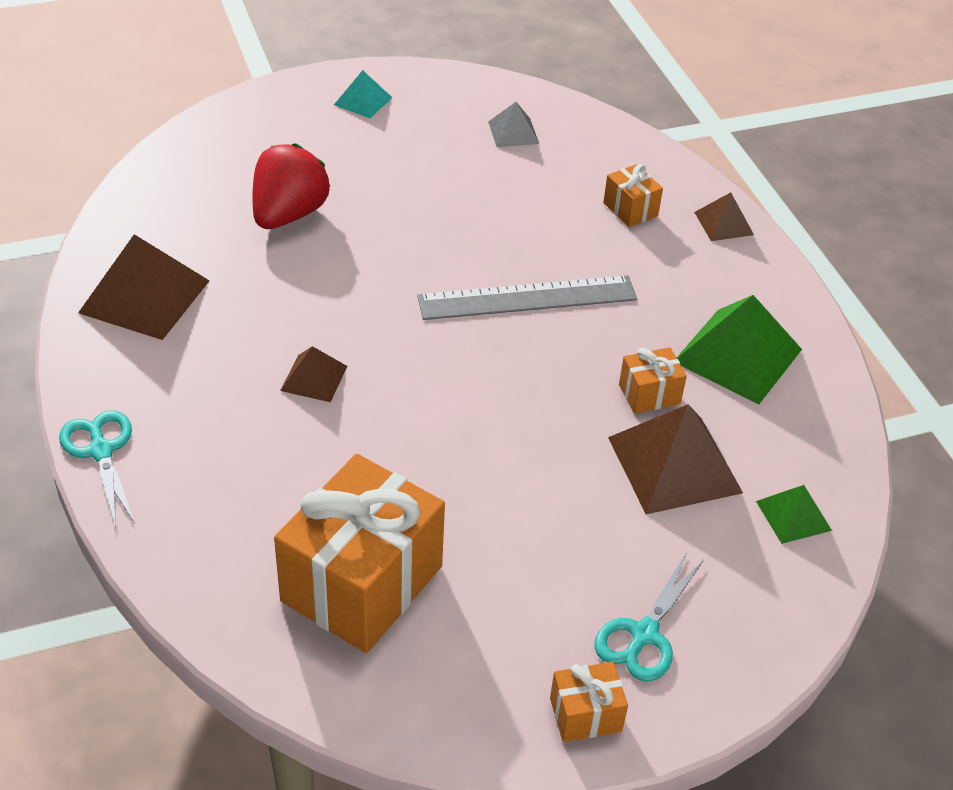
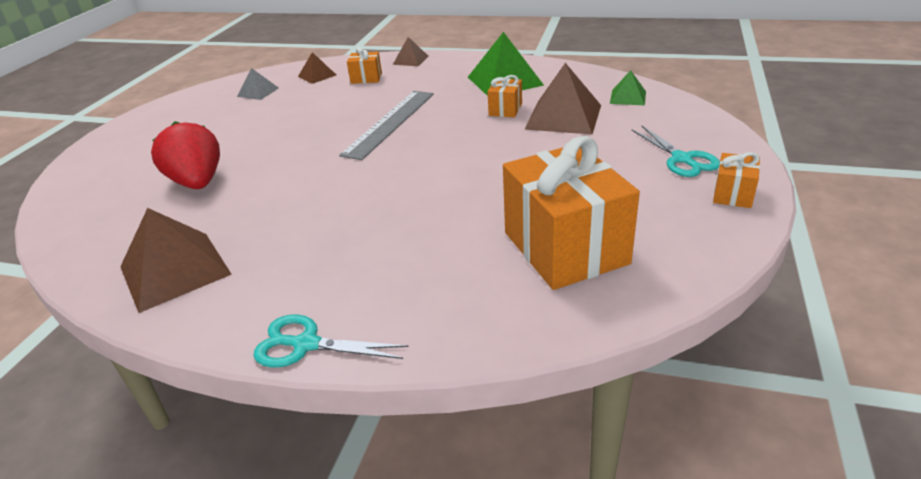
camera: 50 degrees left, 10 degrees down
(314, 378) = (358, 215): brown pyramid -> brown pyramid (317, 75)
(363, 101) = (148, 128): turquoise pyramid -> none

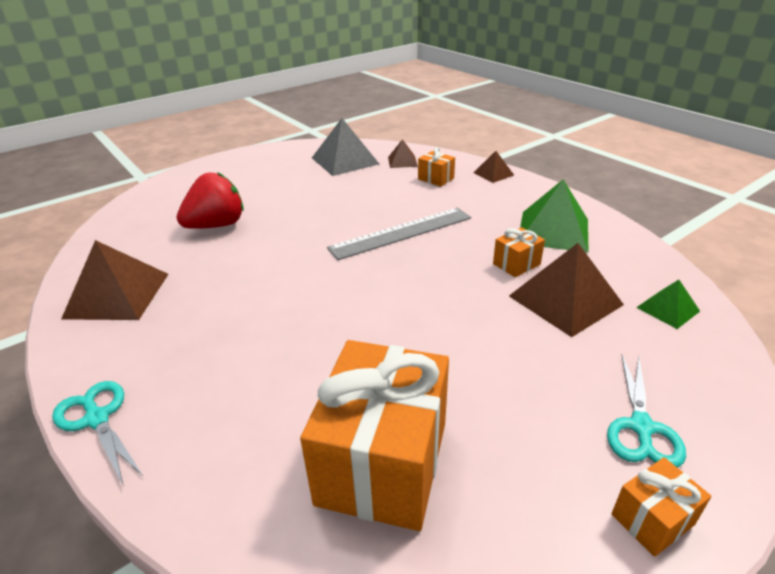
camera: 35 degrees right, 0 degrees up
(198, 182) = (216, 225): red strawberry -> red strawberry turned 45 degrees clockwise
(258, 92) = (345, 160): grey pyramid -> grey pyramid, size x1.89

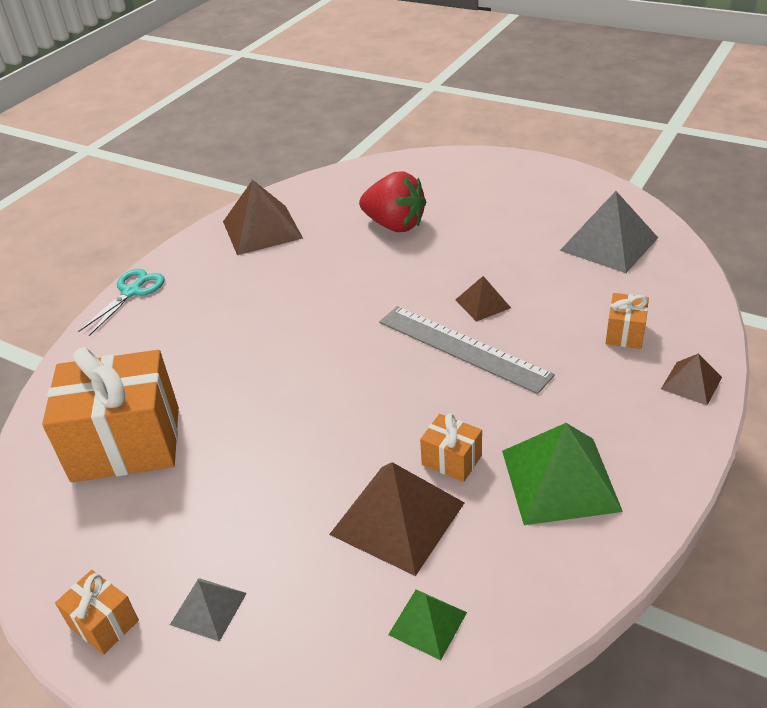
camera: 70 degrees right, 5 degrees up
(402, 161) = (652, 289): brown pyramid -> brown pyramid (483, 303)
(641, 427) = (208, 608): turquoise scissors -> grey pyramid

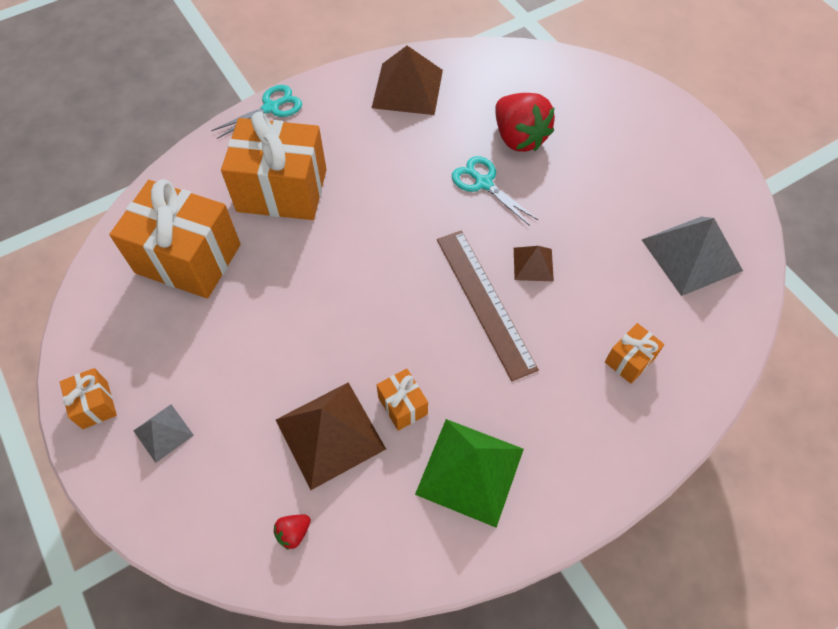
camera: 25 degrees right, 20 degrees up
(191, 348) = (282, 190): none -> orange gift
(389, 267) = (483, 183): none -> turquoise scissors
(427, 623) = (293, 533): green pyramid -> red strawberry
(463, 348) = (485, 302): grey ruler -> brown ruler
(691, 383) = (646, 441): brown pyramid -> none

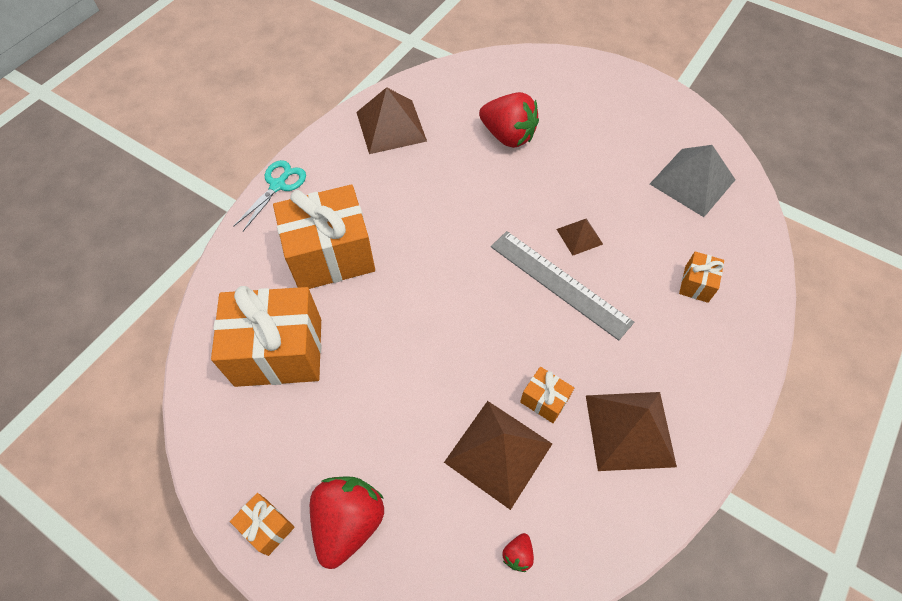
camera: 25 degrees left, 0 degrees up
(163, 433) = (348, 522): grey pyramid -> red strawberry
(470, 471) = (630, 430): green pyramid -> brown pyramid
(483, 183) = (501, 184): turquoise scissors -> none
(485, 302) = (560, 283): brown ruler -> grey ruler

